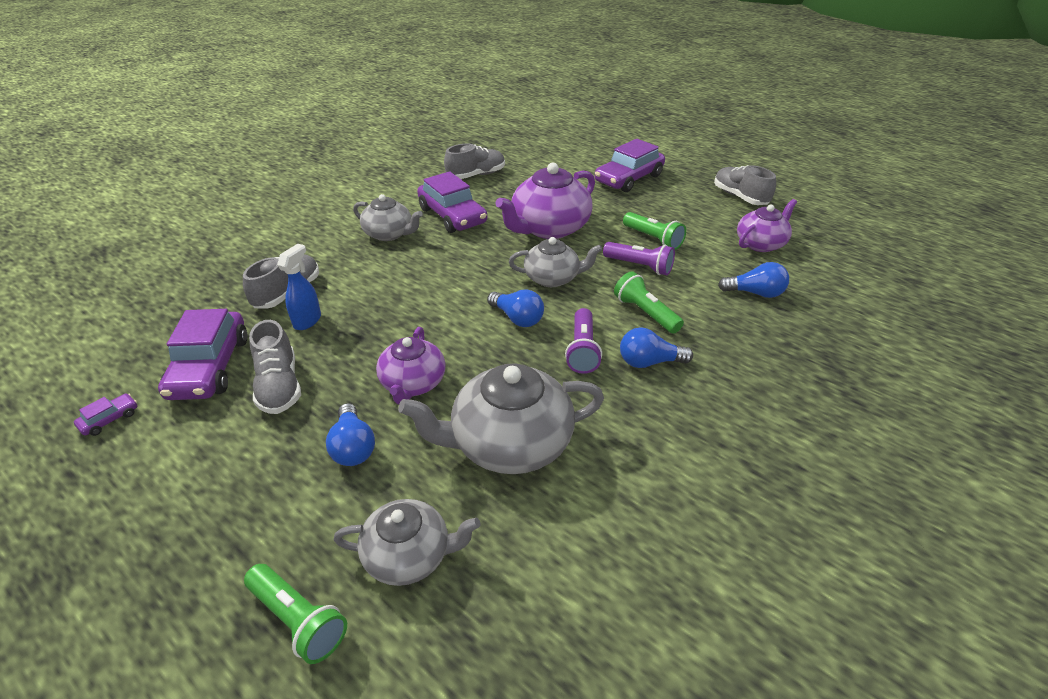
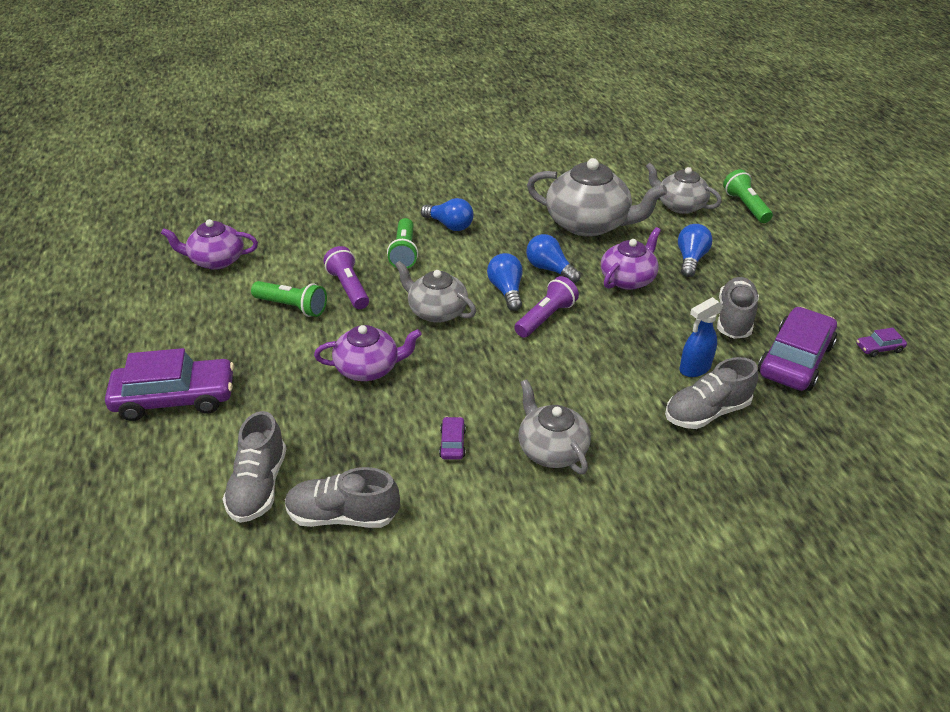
camera: 145 degrees left, 0 degrees up
(452, 216) = (452, 443): purple car -> purple car, size x0.42
(549, 228) = (368, 368): purple teapot -> purple teapot, size x0.62
(582, 350) = (484, 249): purple flashlight -> purple flashlight (546, 318)
(653, 239) = (292, 307): green flashlight -> green flashlight turned 120 degrees clockwise
(740, 197) = (125, 312): grey shoe -> grey shoe (258, 486)
(755, 293) = (302, 230): blue light bulb -> blue light bulb (549, 269)

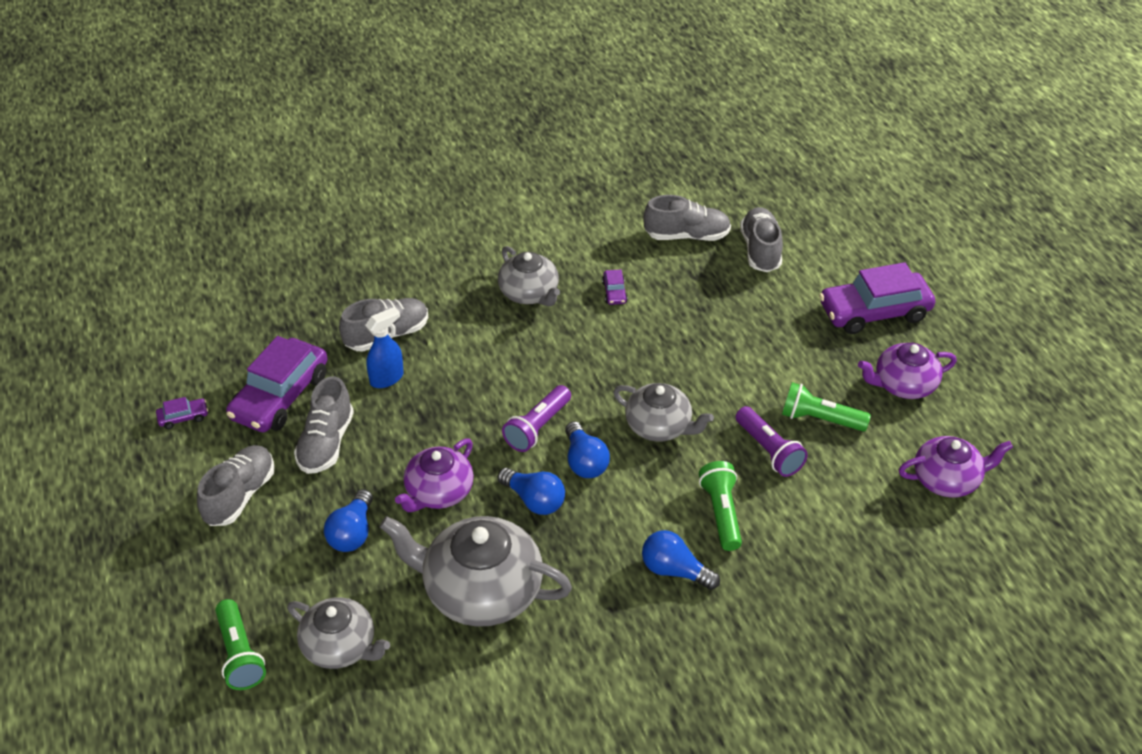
camera: 175 degrees right, 5 degrees up
(368, 368) = (710, 354): purple teapot -> purple teapot (903, 385)
(792, 288) = (240, 495): none -> grey shoe

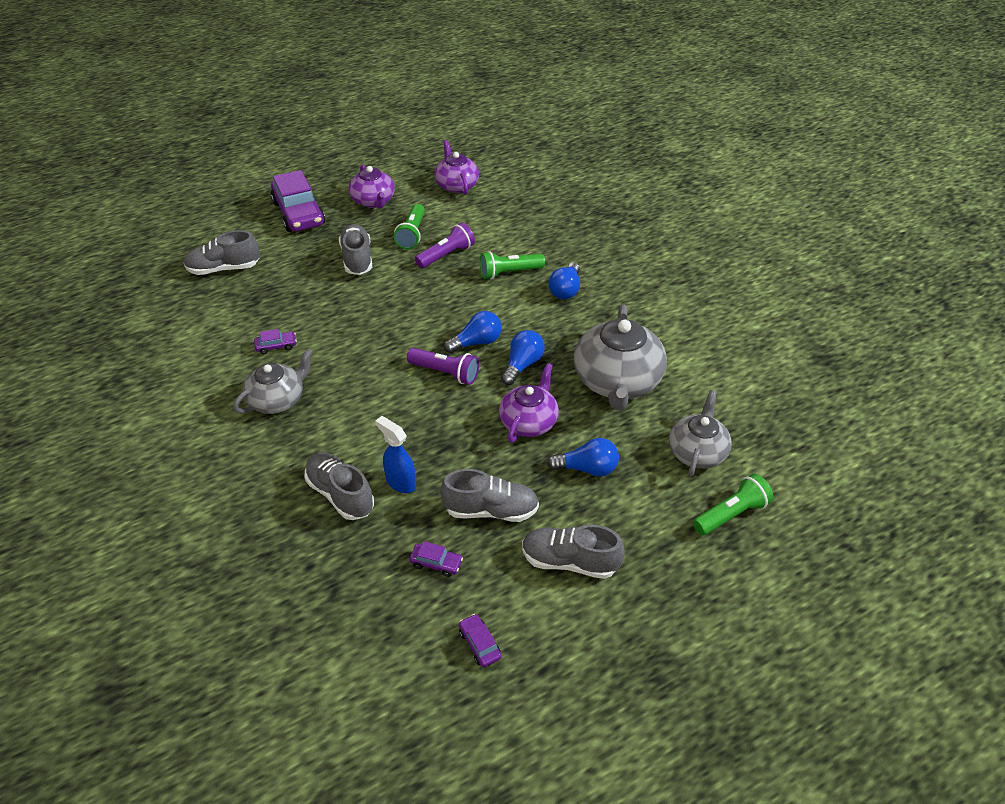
camera: 100 degrees left, 0 degrees up
(280, 396) = (436, 563): purple car -> purple car, size x0.42
(438, 492) = (529, 422): purple teapot -> purple teapot turned 90 degrees counterclockwise
(659, 426) = (432, 307): grey teapot -> none
(687, 236) = (201, 310): grey shoe -> grey shoe (357, 259)

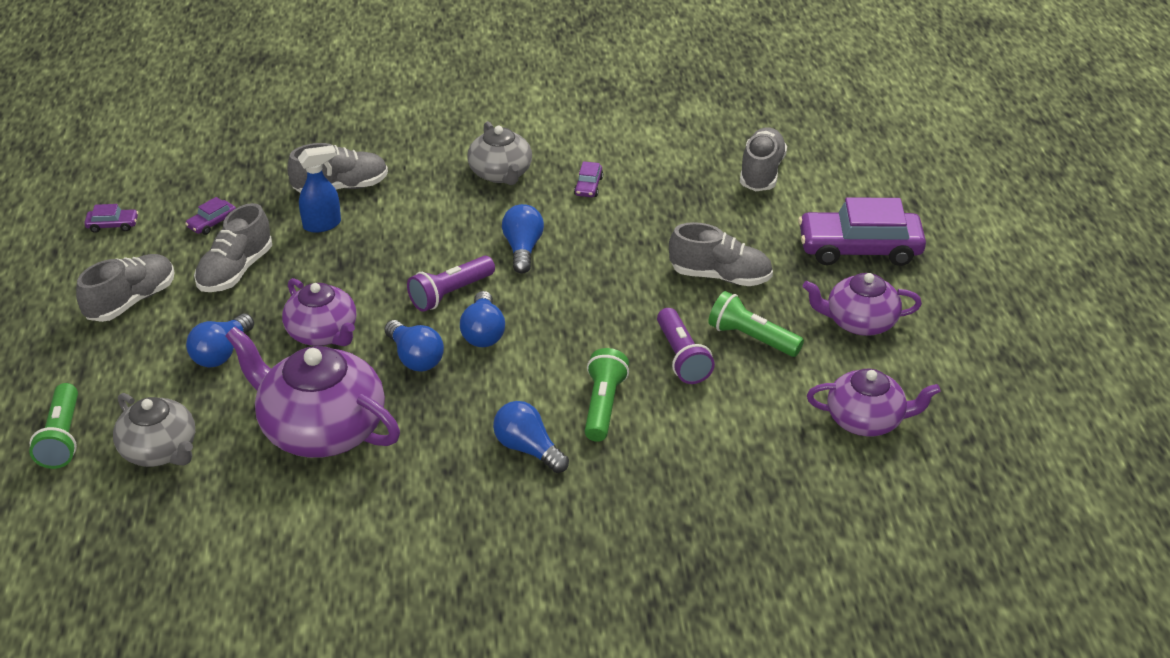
camera: 115 degrees right, 5 degrees down
(373, 354) = (523, 249): none -> blue light bulb
(617, 382) = (321, 429): grey teapot -> purple teapot

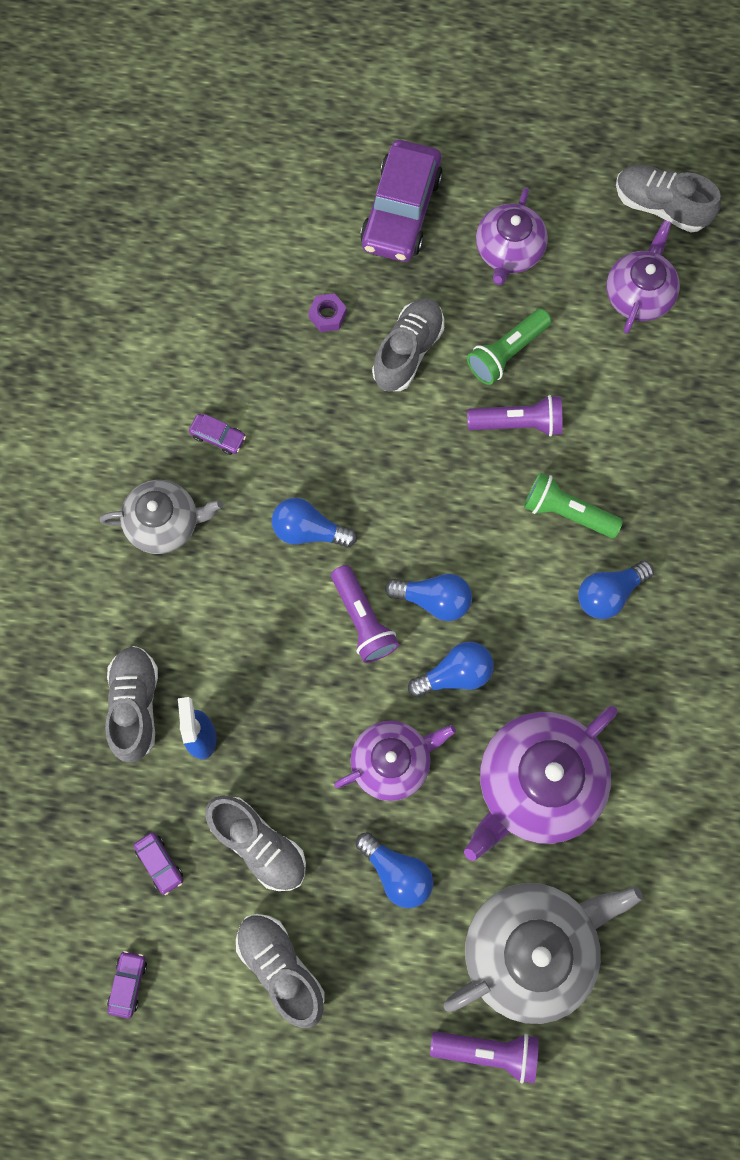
camera: 75 degrees left, 35 degrees up
(62, 438) = (488, 1050): green flashlight -> purple flashlight
(160, 450) = (530, 947): grey teapot -> grey teapot, size x1.61
(730, 224) = (327, 315): none -> purple nut
(761, 172) = (248, 257): grey shoe -> grey shoe (660, 206)

